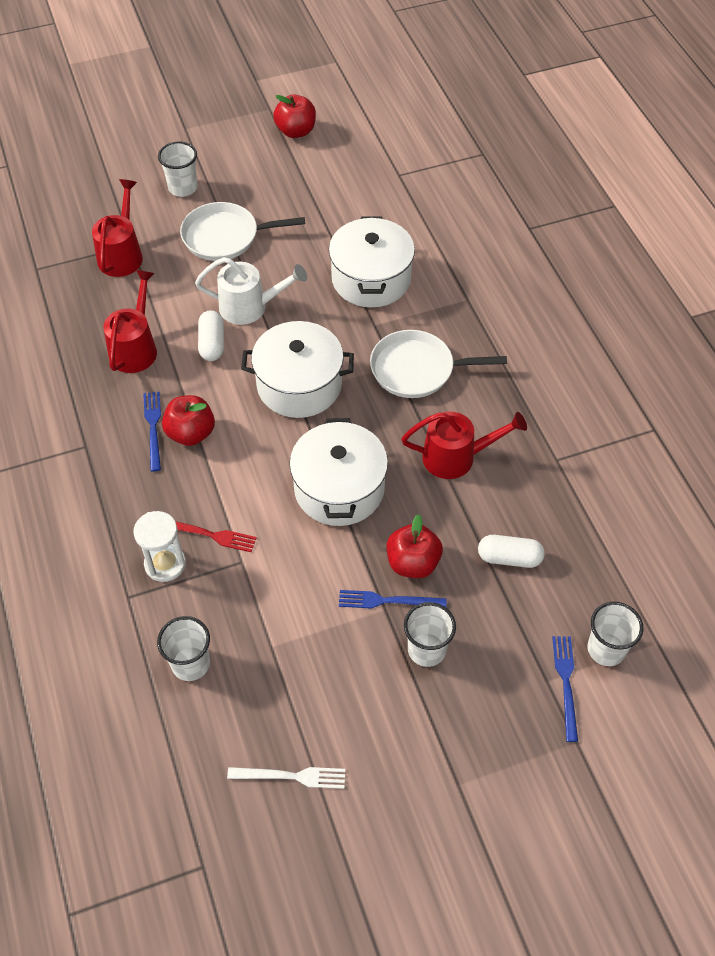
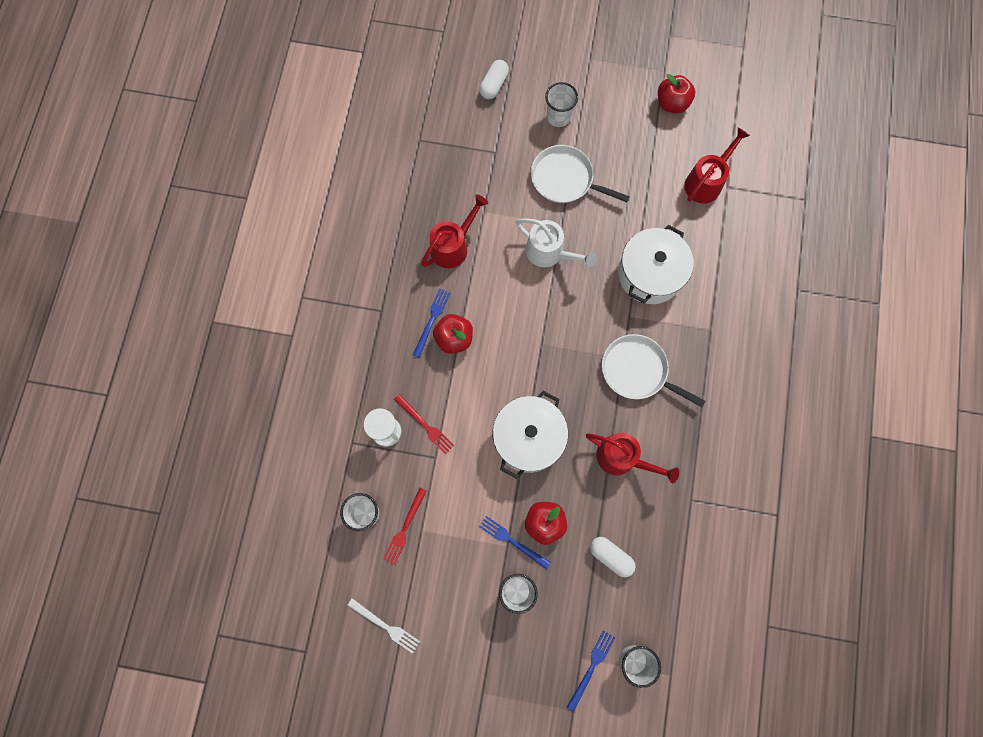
camera: 30 degrees right, 20 degrees up
(122, 254) = (484, 157): red watering can -> red watering can (706, 181)
(212, 343) = (506, 271): white capsule -> white capsule (494, 85)
(249, 654) = (404, 528): none -> red fork
(299, 385) = (547, 339): white pot -> none

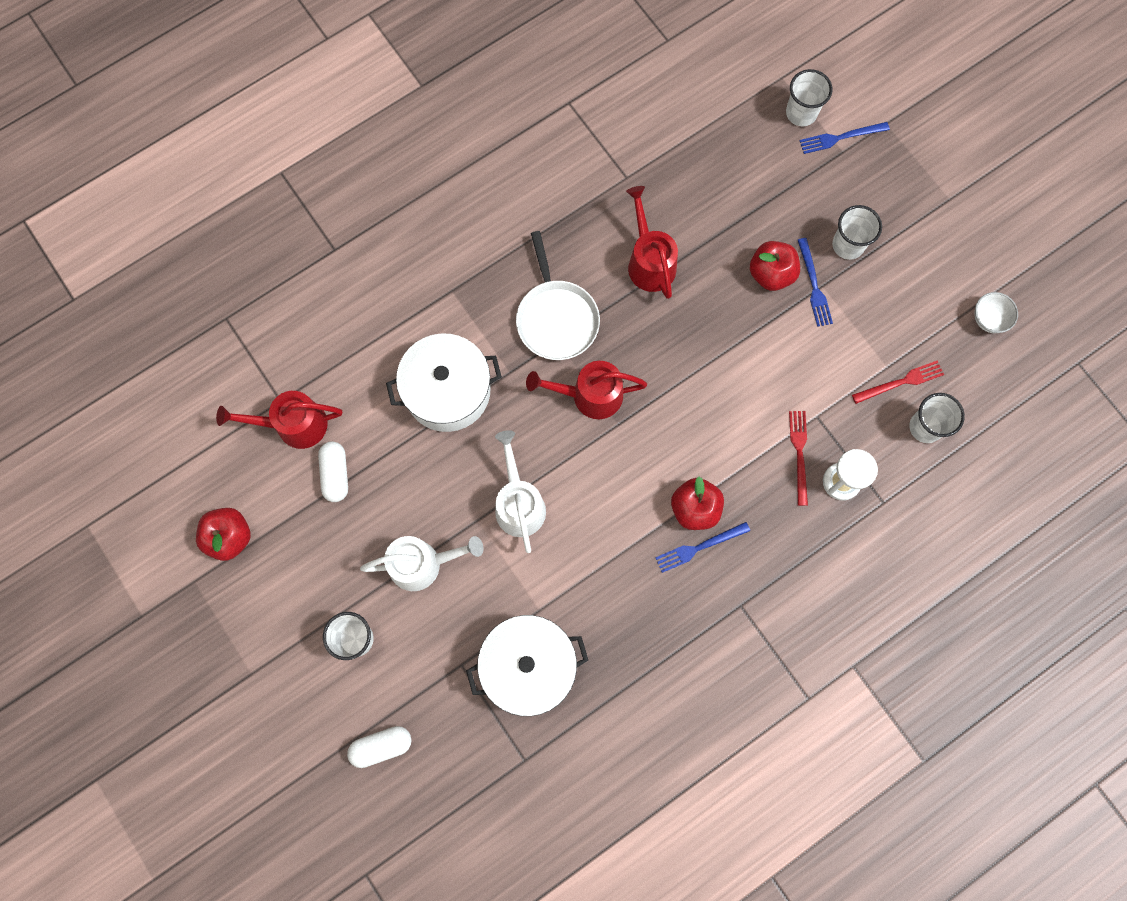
camera: 135 degrees left, 0 degrees up
(385, 626) = (988, 319): white fork -> white bowl
(453, 246) = (605, 603): red watering can -> red watering can (589, 395)
(528, 438) = (715, 354): white pot -> white pot (528, 667)
(565, 179) = (423, 564): white pan -> white watering can
(611, 556) = (741, 198): white capsule -> white capsule (335, 474)

